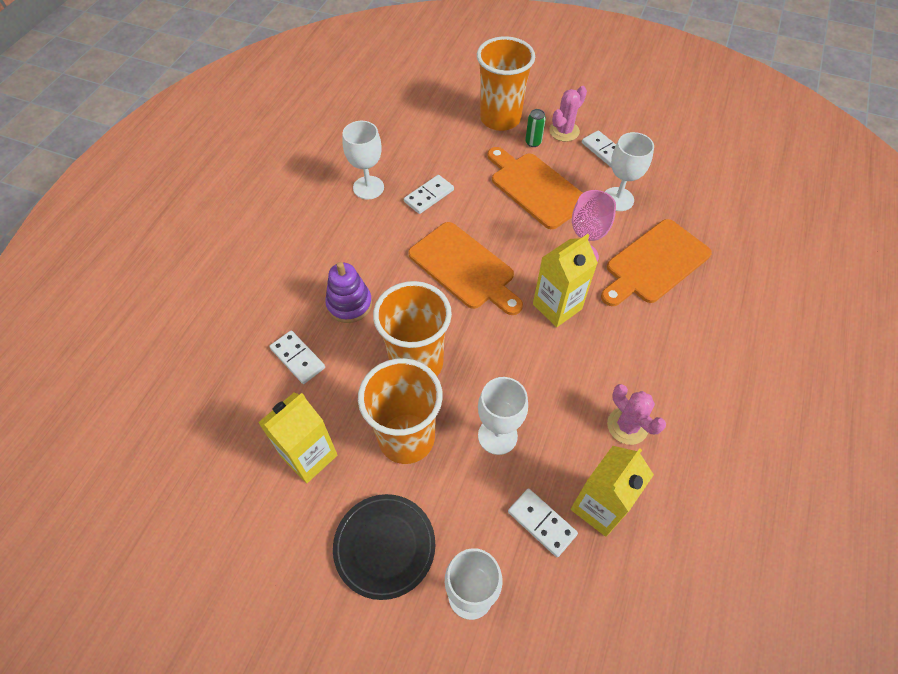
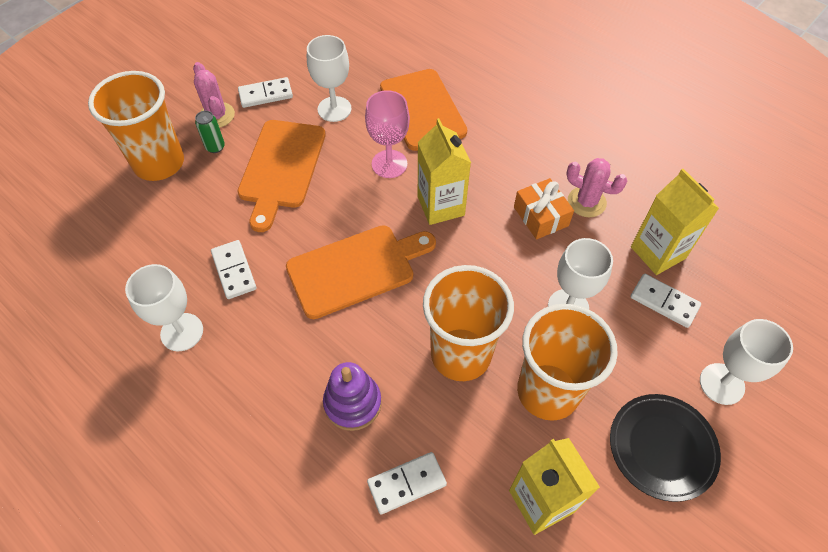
camera: 70 degrees left, 0 degrees up
(535, 188) = (281, 168): orange cutting board -> orange cutting board turned 60 degrees counterclockwise
(542, 523) = (664, 302): white domino -> white domino turned 60 degrees clockwise
(588, 389) = (541, 216): none -> orange gift
(627, 426) = (586, 202): pink cactus -> pink cactus turned 45 degrees clockwise

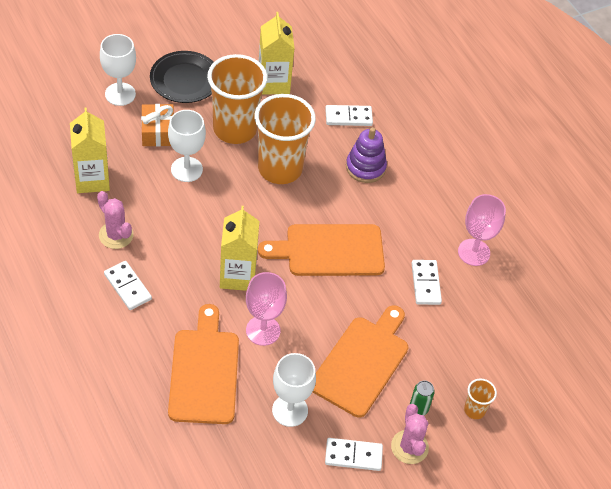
camera: 165 degrees left, 5 degrees down
(159, 163) = (474, 410): orange cup -> orange cup, size x0.44
(182, 332) = (474, 252): white goblet -> pink goblet
(541, 216) = (161, 237): orange gift -> orange gift (158, 132)
(664, 302) = (116, 148): white domino -> white domino (127, 287)

